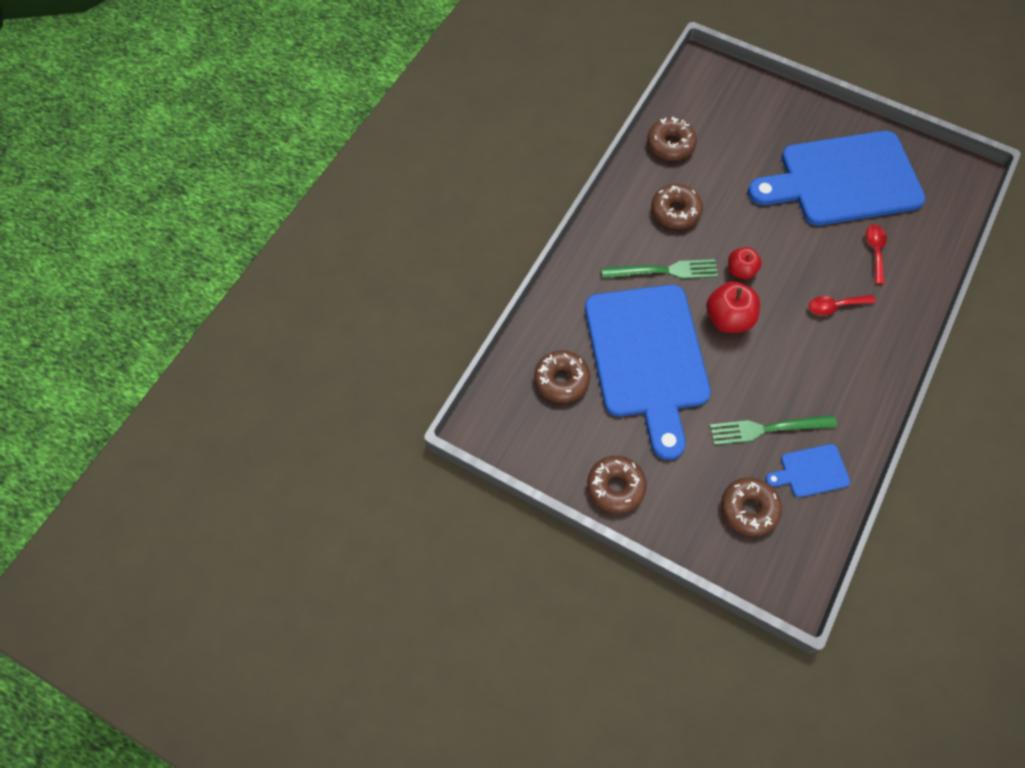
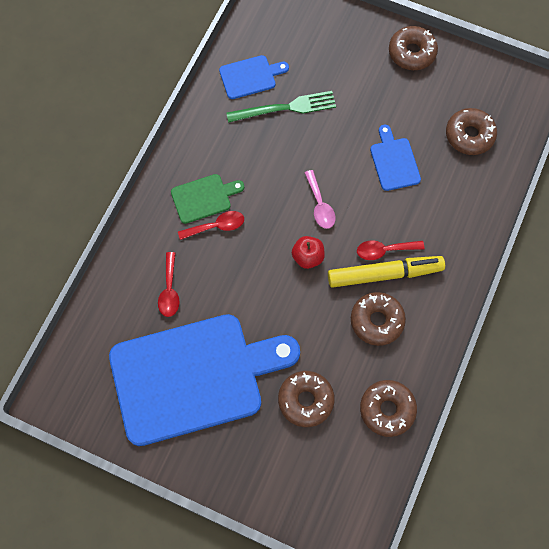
camera: 175 degrees right, 5 degrees up
(647, 358) = (394, 161): blue cutting board -> blue cutting board, size x0.41
(664, 271) = (384, 250): green fork -> red spoon
(665, 249) = (384, 274): none -> yellow marker
(728, 318) = (320, 205): red apple -> pink spoon
(749, 509) = (302, 45): brown donut -> brown donut (305, 400)
(851, 336) = (204, 198): none -> green cutting board

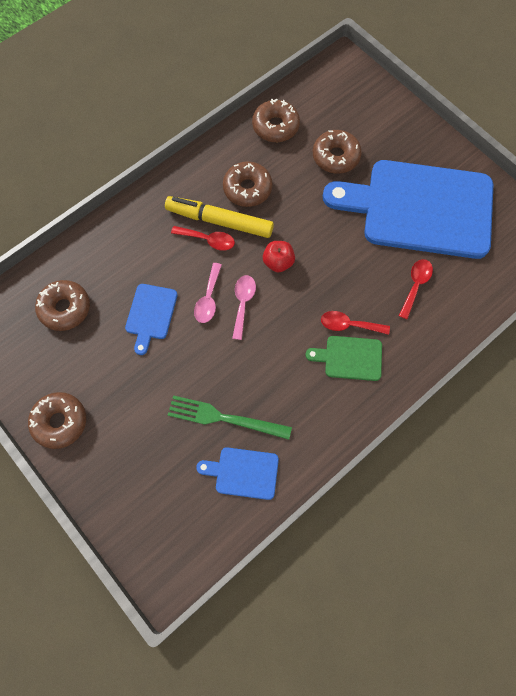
camera: 155 degrees left, 0 degrees up
(352, 196) = (208, 299): none -> pink spoon

